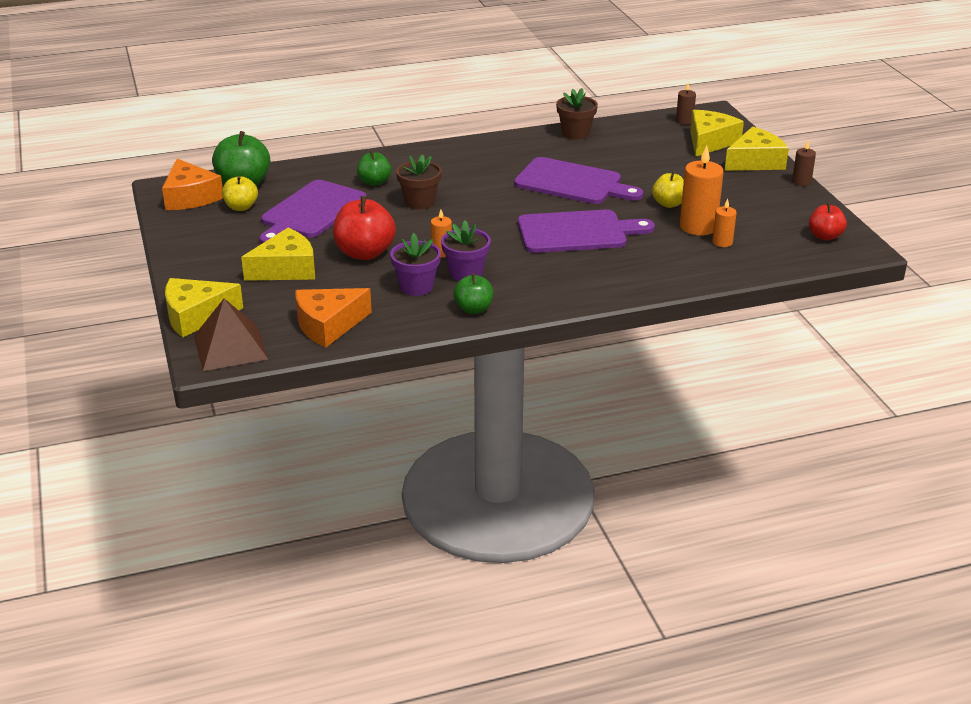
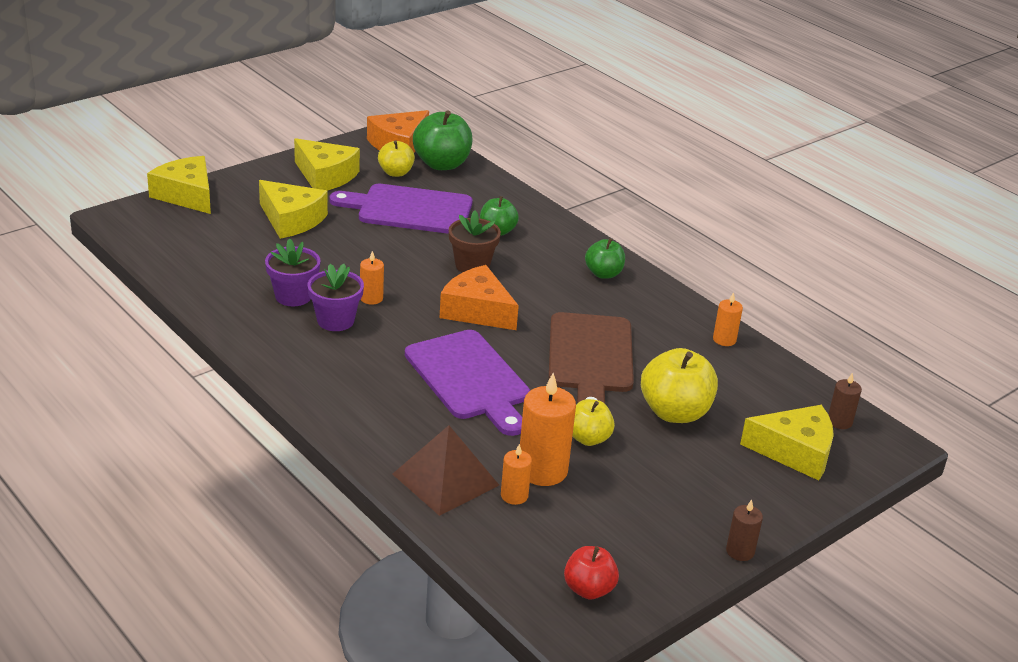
camera: 65 degrees right, 0 degrees up
(230, 347) = (141, 222): brown pyramid -> brown pyramid (445, 479)
(328, 325) = (198, 262): orange cheese -> orange cheese (477, 310)
(364, 253) = (344, 254): red apple -> none
(473, 309) = (264, 338): green apple -> green apple (603, 274)
(572, 183) = (590, 357): purple cutting board -> brown cutting board
(575, 133) = (724, 339): brown flower pot -> orange candle
(652, 169) = (674, 412): none -> yellow apple
(755, 161) = (768, 500): yellow cheese -> yellow cheese (325, 176)

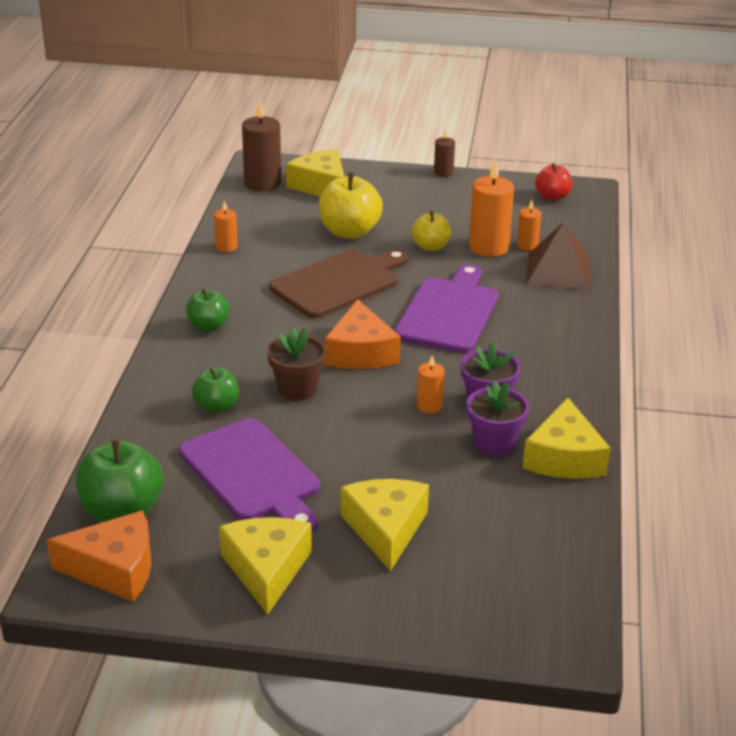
camera: 130 degrees left, 0 degrees up
(187, 195) = (456, 633): yellow cheese -> yellow cheese (564, 458)
(396, 173) = (187, 529): yellow apple -> none
(839, 421) = (262, 183): brown candle -> brown candle, size x1.86

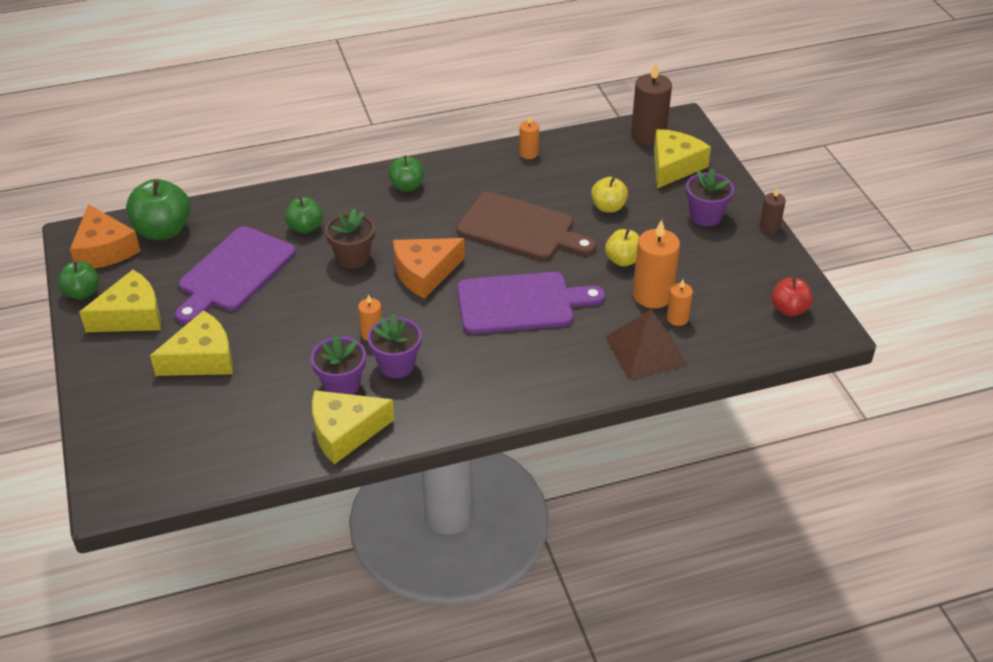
camera: 65 degrees right, 10 degrees up
(186, 604) = (82, 293): none -> green apple
(349, 232) = (608, 207): yellow apple -> yellow apple, size x0.60
(404, 193) = (705, 216): none -> purple flower pot

